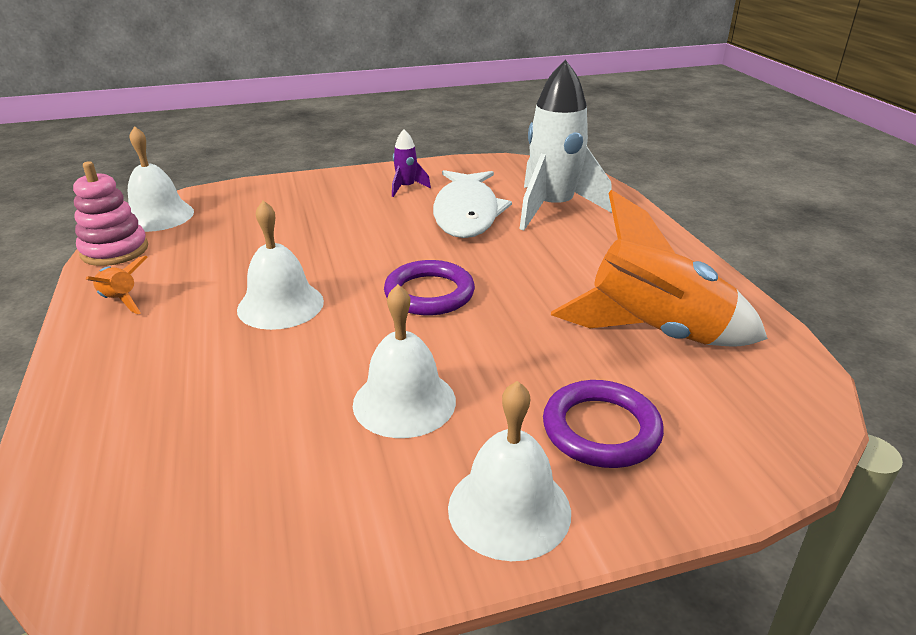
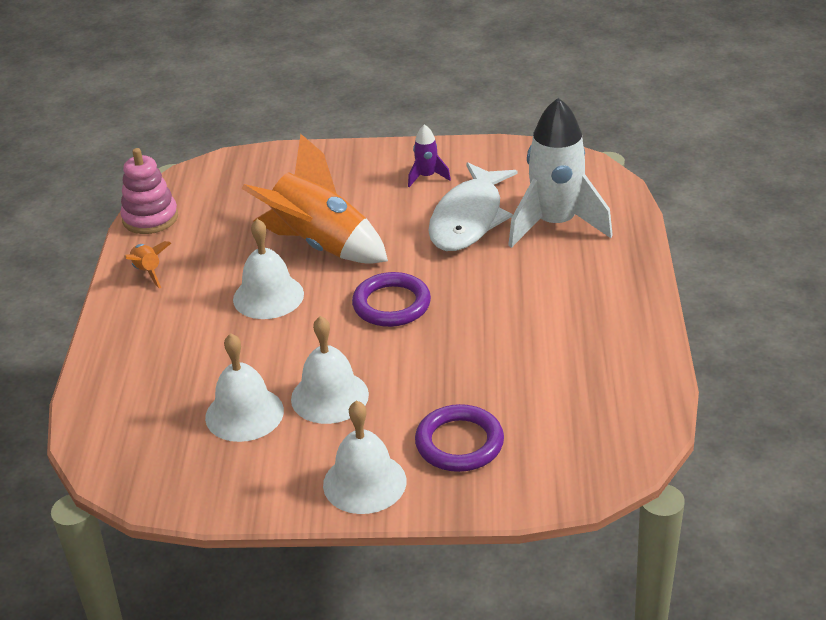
camera: 20 degrees right, 5 degrees up
(158, 216) = (191, 182): white bell -> white bell (244, 414)
(654, 333) = (556, 374): orange rocket -> orange rocket (320, 245)

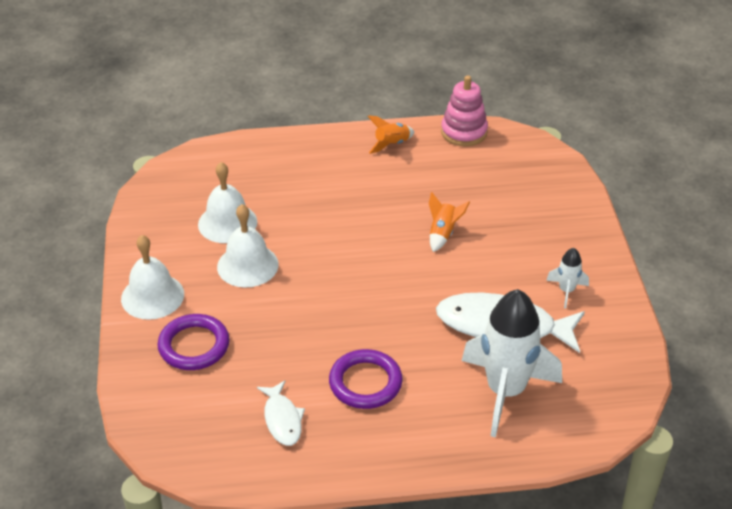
camera: 80 degrees right, 5 degrees up
(268, 296) = (368, 214): white bell -> none
(320, 245) = (443, 234): orange rocket -> orange rocket, size x0.44
(391, 304) = (366, 287): purple ring -> purple ring (365, 383)
(427, 177) = (566, 291): purple rocket -> white rocket
(581, 372) = (282, 419): none -> white fish

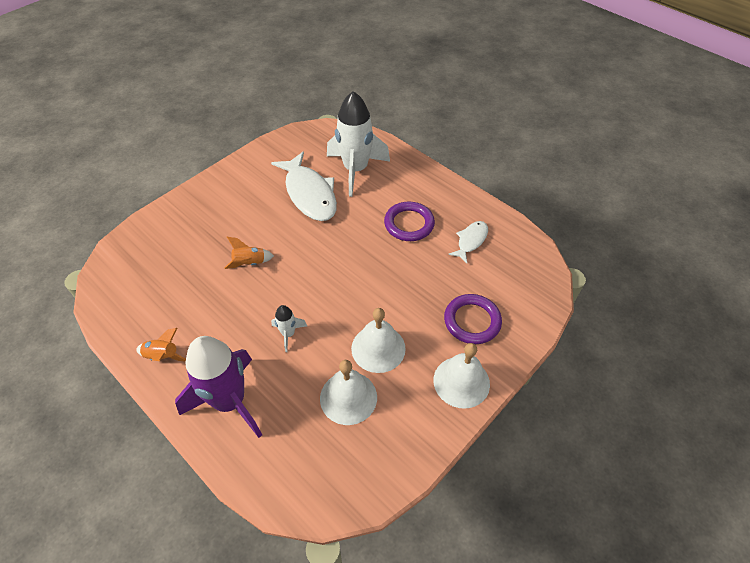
camera: 130 degrees left, 10 degrees up
(305, 161) = (230, 401): none -> purple rocket
(464, 132) = (113, 319): pink stacking toy -> none
(566, 291) = (254, 183): white rocket -> white rocket (288, 334)

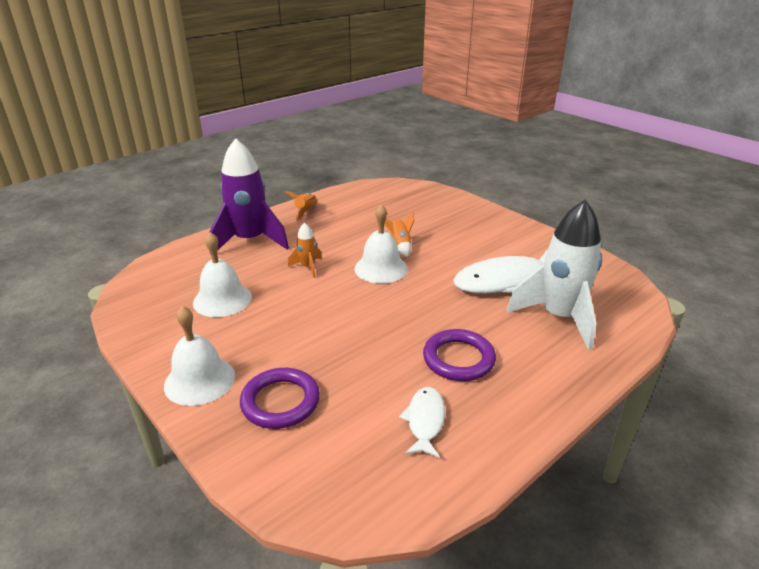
camera: 95 degrees right, 20 degrees down
(288, 334) = (308, 267): white rocket -> orange rocket
(378, 348) = (270, 321): white bell -> white bell (381, 268)
(471, 241) = (425, 421): white fish -> white fish turned 120 degrees counterclockwise

